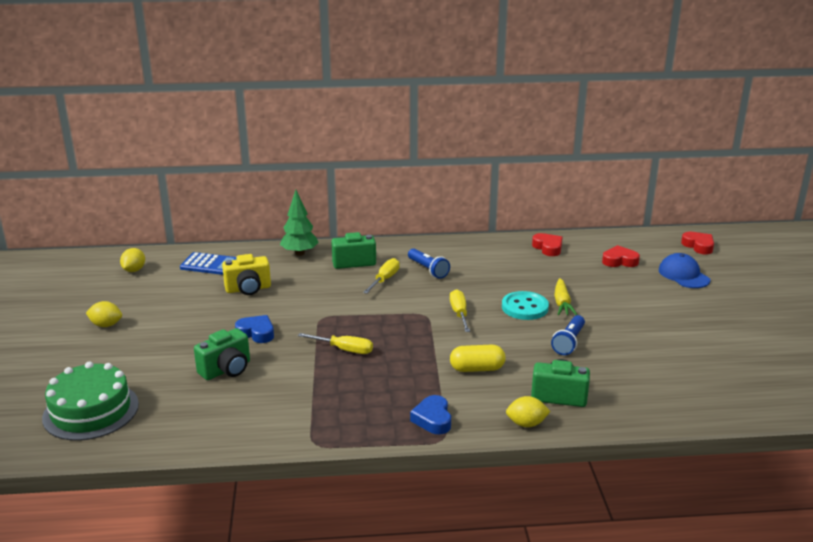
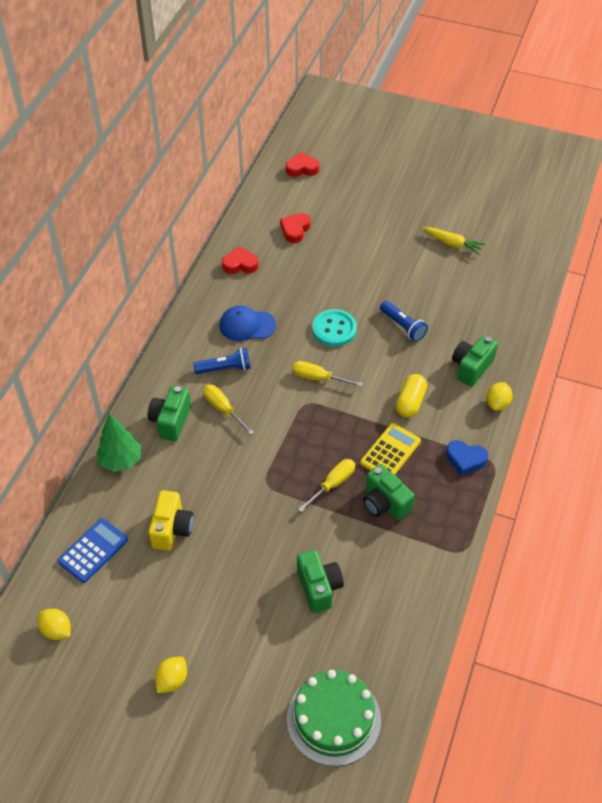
camera: 65 degrees left, 25 degrees up
(256, 333) = (265, 545): blue heart -> none
(342, 383) = (385, 503): none -> green camera
(405, 371) = (390, 452): none -> yellow calculator
(562, 303) = (341, 302): yellow carrot -> yellow carrot (452, 244)
(683, 275) = (343, 204): blue cap -> blue cap (247, 325)

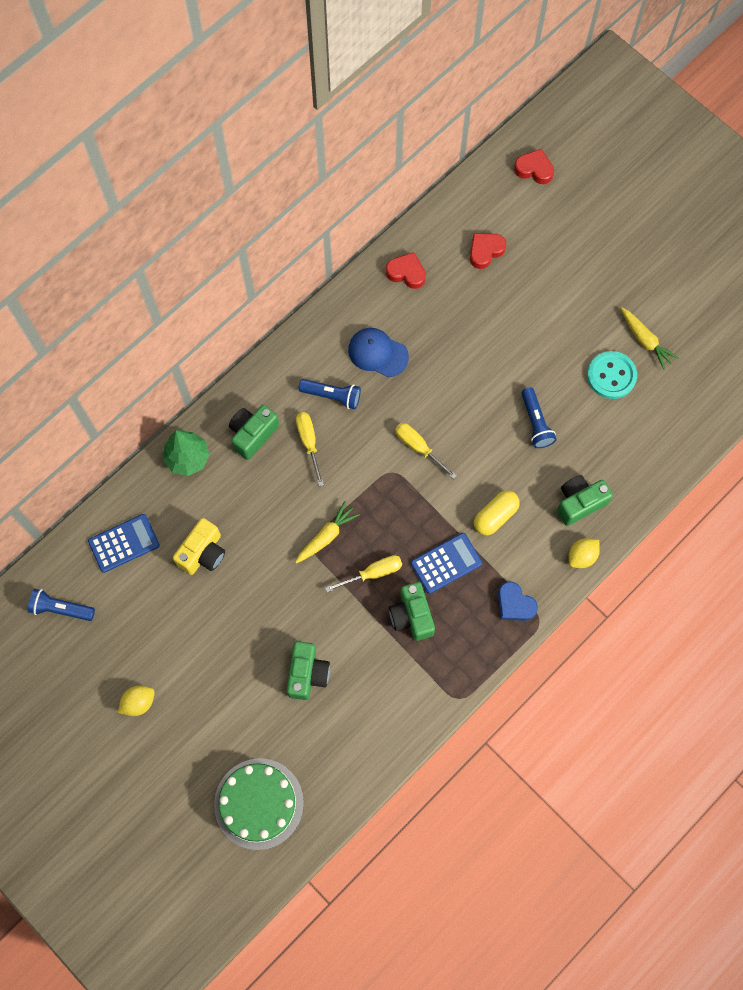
camera: 25 degrees right, 20 degrees up
(56, 630) = (61, 609): yellow lemon -> blue flashlight
(276, 472) = (326, 536): none -> yellow carrot
(334, 329) = (463, 396): turquoise button -> turquoise button (611, 376)
(390, 452) = (446, 563): yellow calculator -> blue calculator

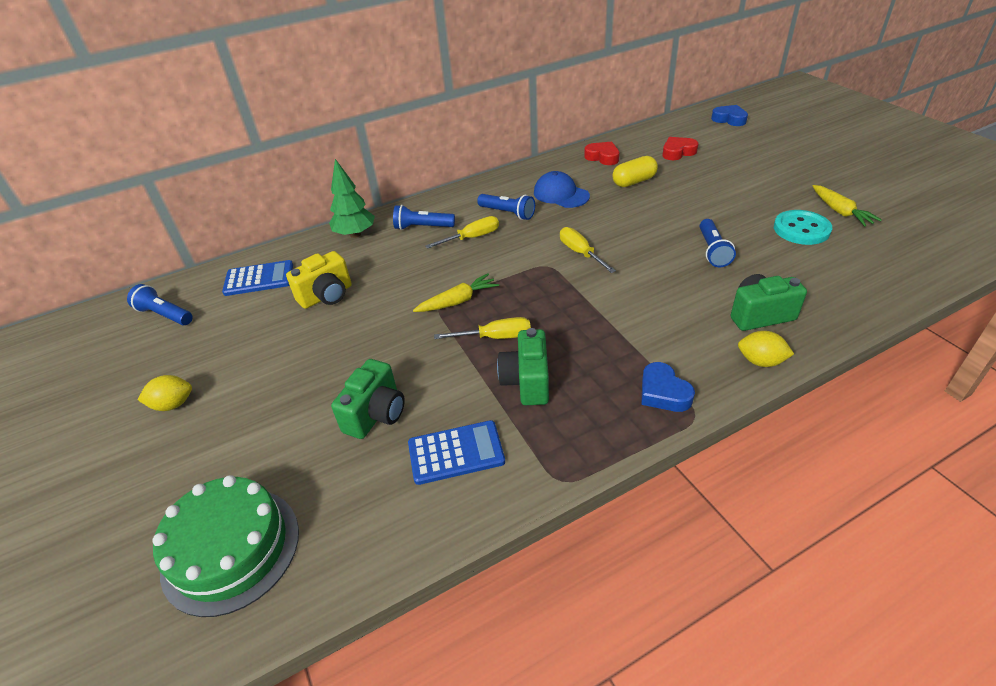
camera: 20 degrees right, 30 degrees down
(253, 434) = (422, 227): green camera -> blue flashlight
(309, 443) = (472, 238): yellow screwdriver -> yellow screwdriver turned 60 degrees clockwise
(446, 563) = (584, 342): blue calculator -> blue calculator (456, 452)
(495, 516) = (653, 312): yellow capsule -> yellow capsule (634, 181)
(534, 169) = (729, 119): red heart -> blue heart
(582, 556) = (760, 361): yellow lemon -> yellow lemon turned 45 degrees clockwise

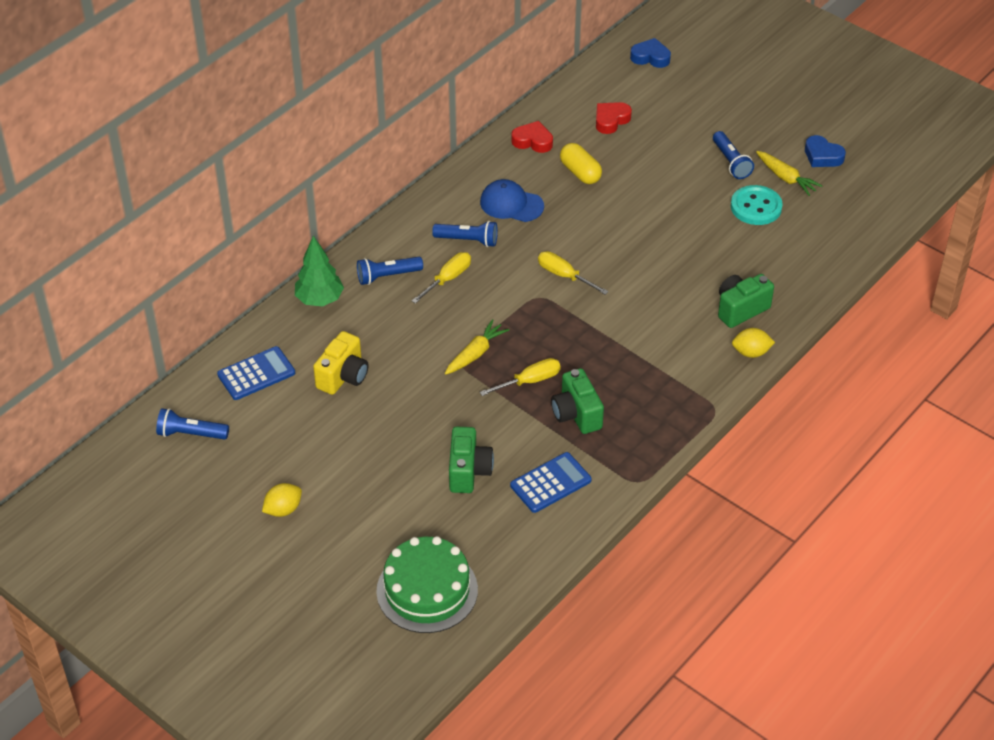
camera: 25 degrees left, 5 degrees up
(634, 181) = (580, 172): yellow capsule -> yellow capsule turned 75 degrees counterclockwise
(663, 392) = (686, 397): blue heart -> blue heart (822, 156)
(712, 251) = (684, 248): blue flashlight -> blue flashlight (731, 162)

